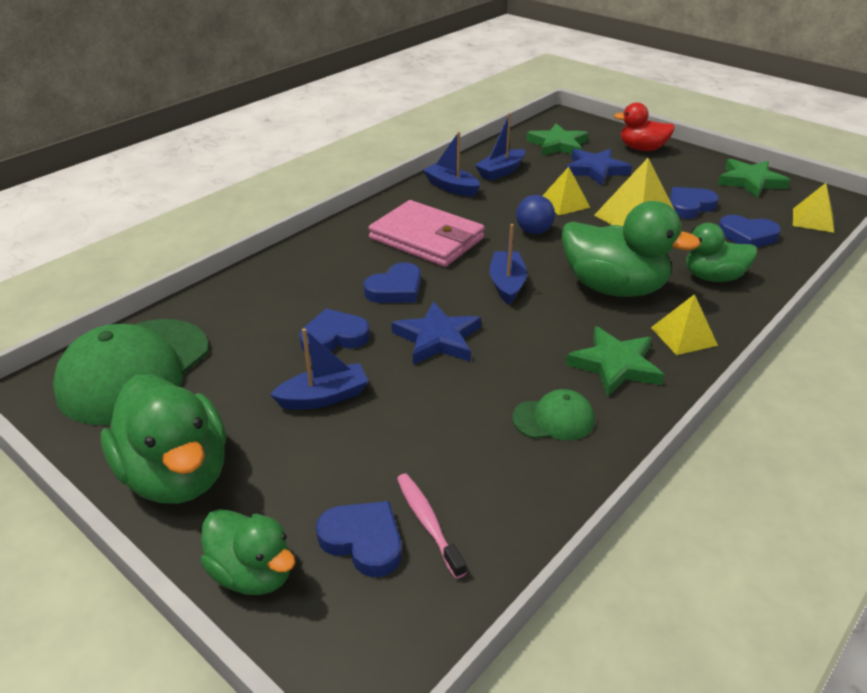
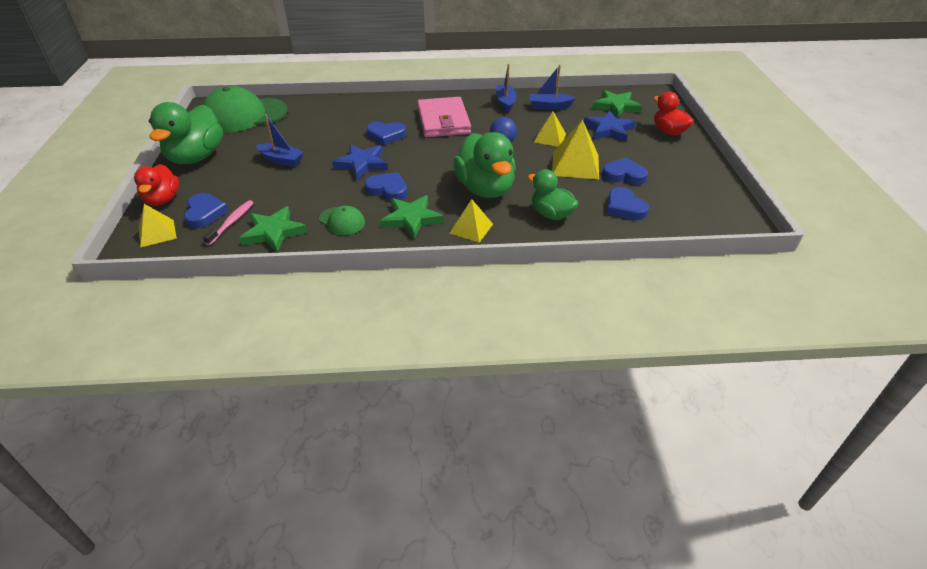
camera: 45 degrees right, 5 degrees up
(253, 573) = (162, 200): green duck -> red duck
(334, 337) = (326, 141): blue heart -> blue heart (388, 189)
(507, 284) = (437, 159): blue boat -> none
(750, 181) = (703, 182): green star -> green star (273, 232)
(813, 220) = (694, 223): yellow pyramid -> yellow pyramid (157, 233)

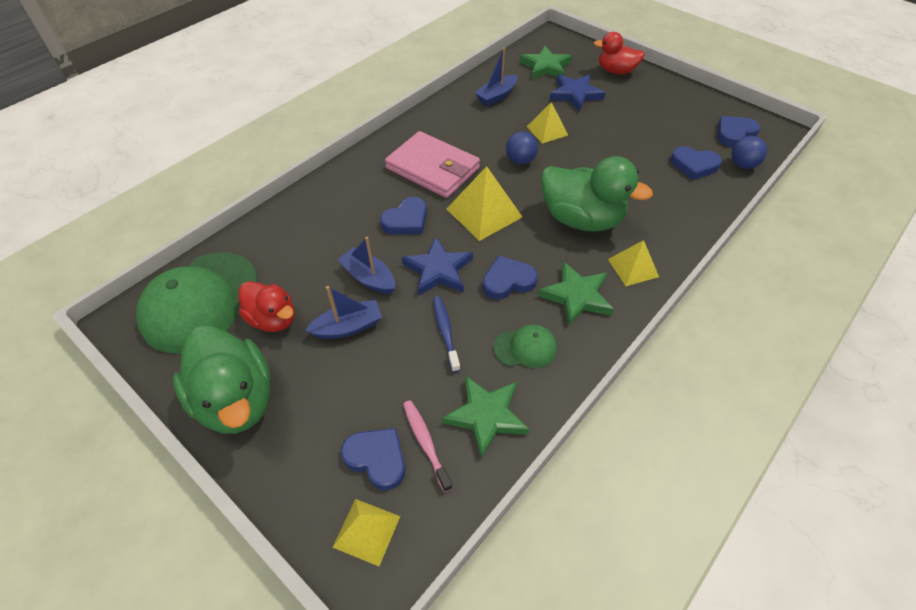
camera: 45 degrees left, 10 degrees up
(162, 200) = (295, 487): red duck -> red duck (273, 319)
(318, 189) = (445, 332): none -> blue toothbrush
(505, 103) = (455, 113): blue boat -> blue boat (369, 278)
(551, 214) = (662, 208): green duck -> none
(575, 165) = (605, 146): yellow pyramid -> yellow pyramid (484, 213)
(624, 175) = (650, 134): blue heart -> blue heart (734, 134)
(667, 228) = (742, 165): none -> blue ball

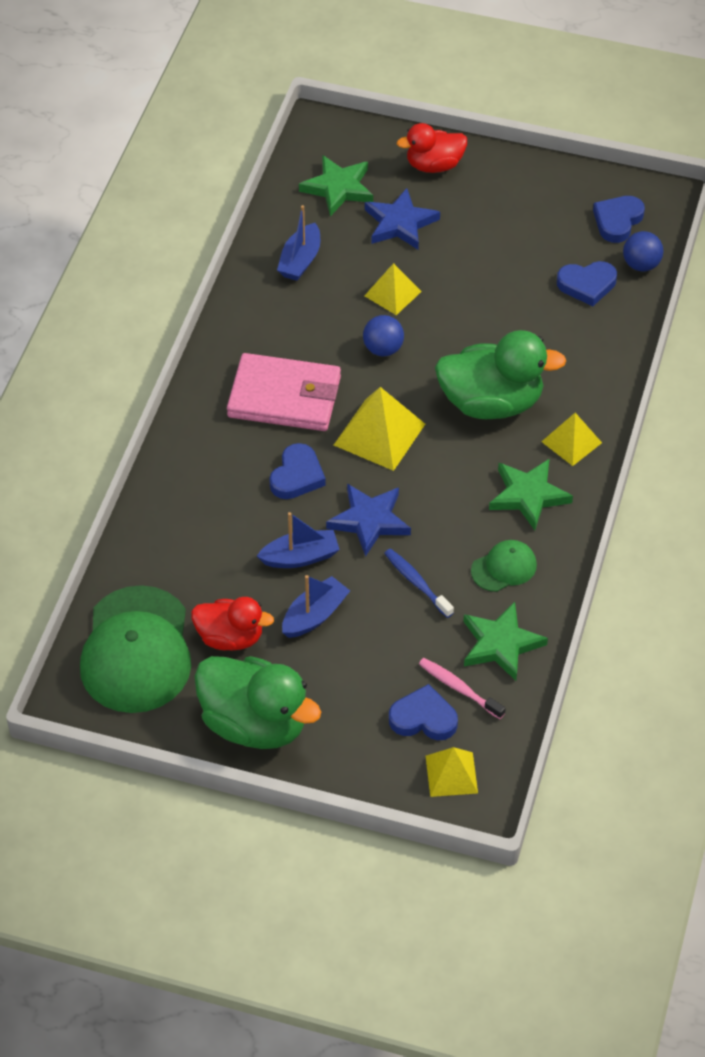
camera: 25 degrees left, 0 degrees up
(369, 278) = (300, 557): blue boat -> blue boat turned 150 degrees clockwise
(508, 281) = (449, 505): blue heart -> none

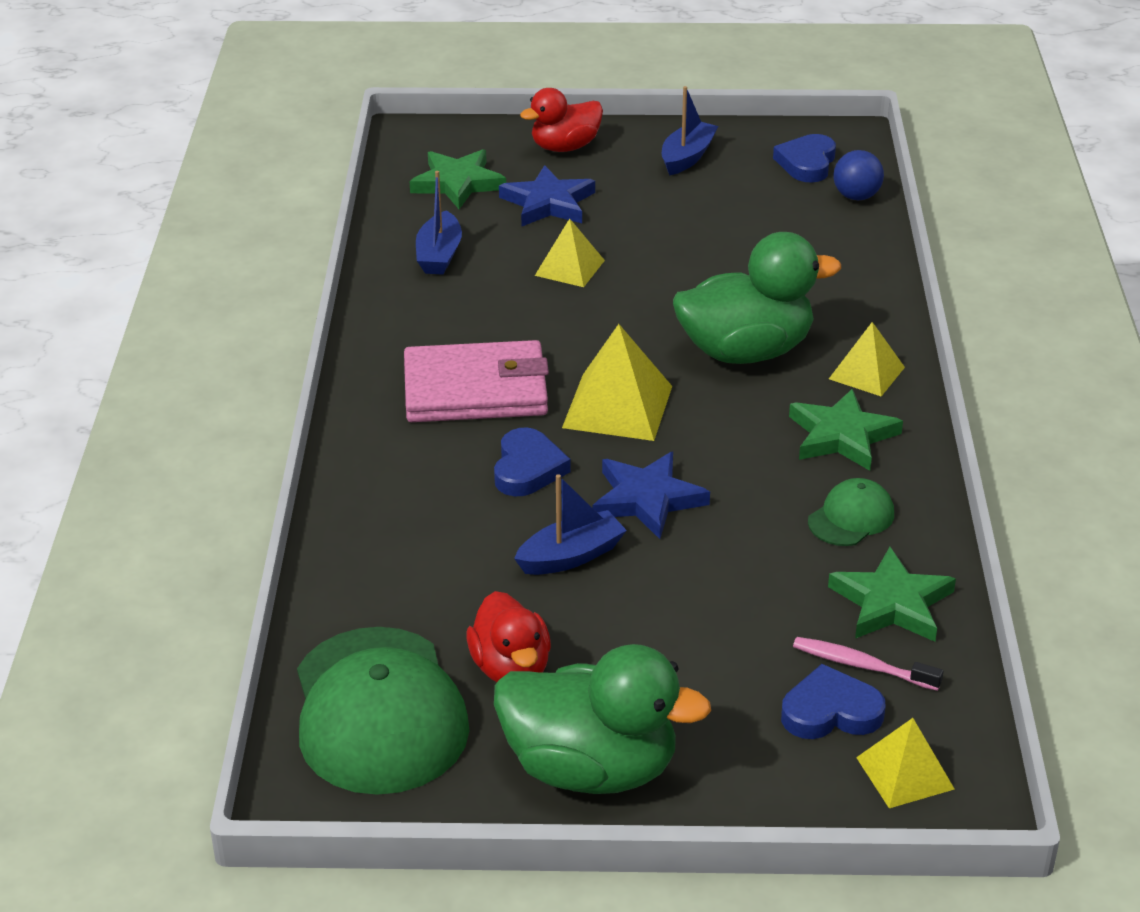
camera: 15 degrees left, 15 degrees down
(230, 637) = (511, 668): red duck -> red duck turned 75 degrees clockwise
(315, 615) = (620, 619): blue boat -> blue boat (687, 157)
(383, 349) = (582, 322): blue ball -> none
(416, 582) = (743, 555): blue toothbrush -> none
(587, 285) = (803, 224): blue heart -> none

